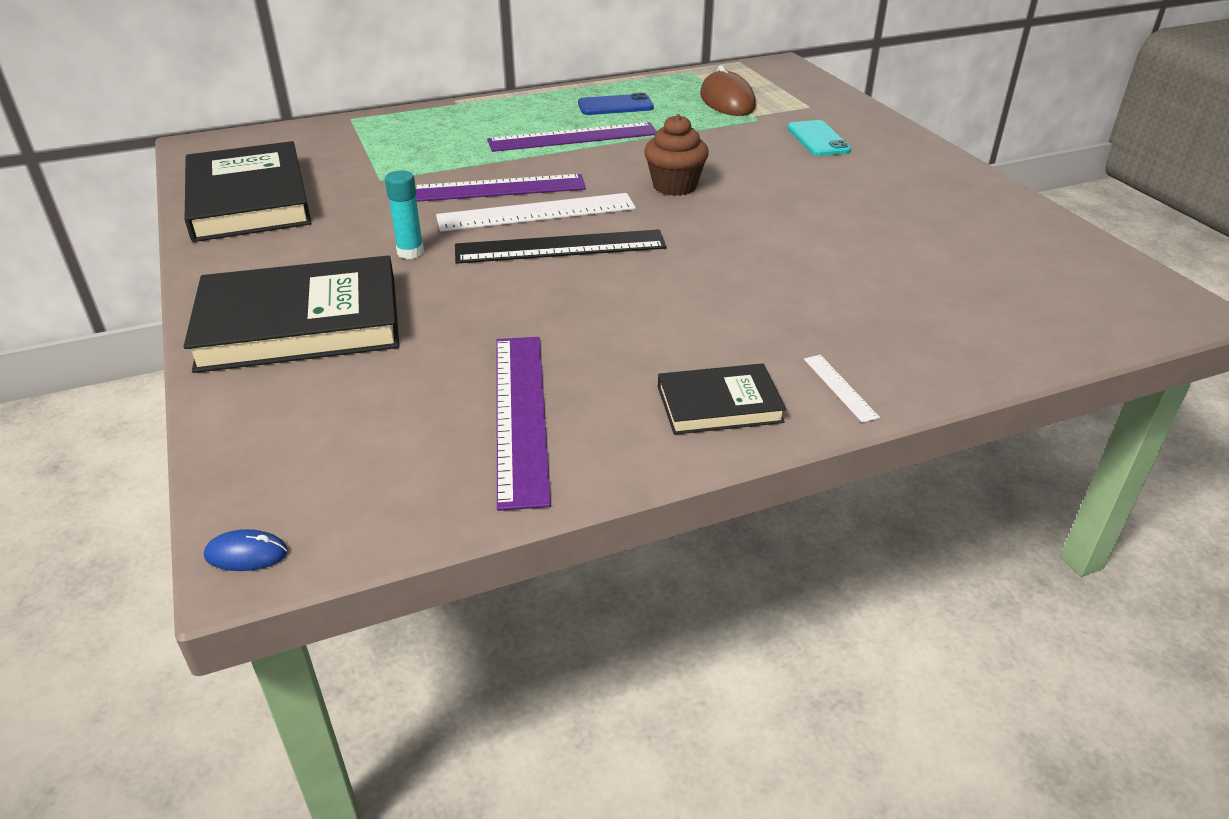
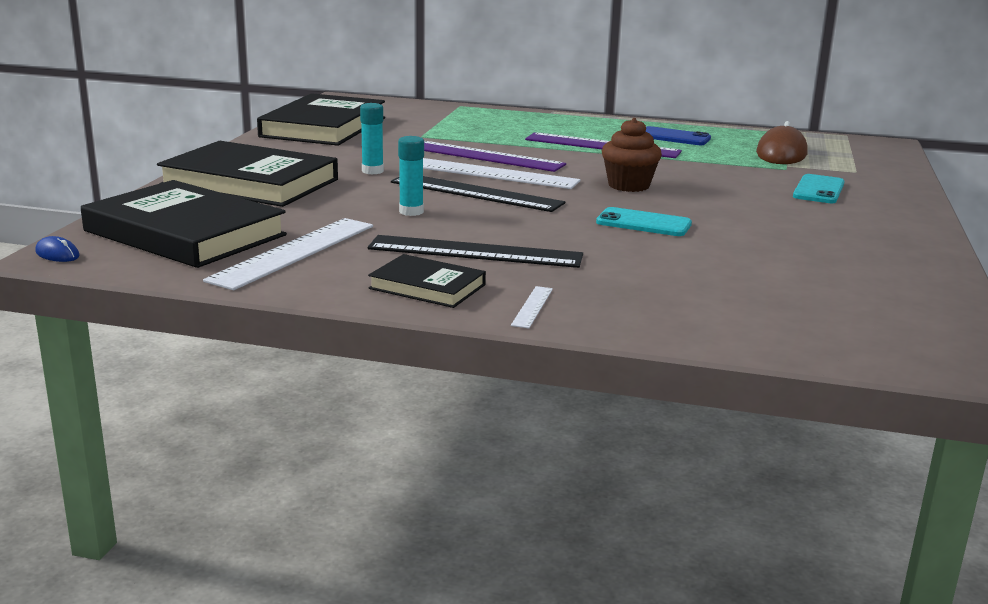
camera: 35 degrees right, 15 degrees down
(353, 441) = (185, 233): none -> black book
(520, 415) = (294, 252): purple ruler -> white ruler
(542, 300) = (411, 212): none -> turquoise glue stick
(685, 334) = (475, 252): none -> black ruler
(759, 233) = (643, 223): none -> turquoise phone

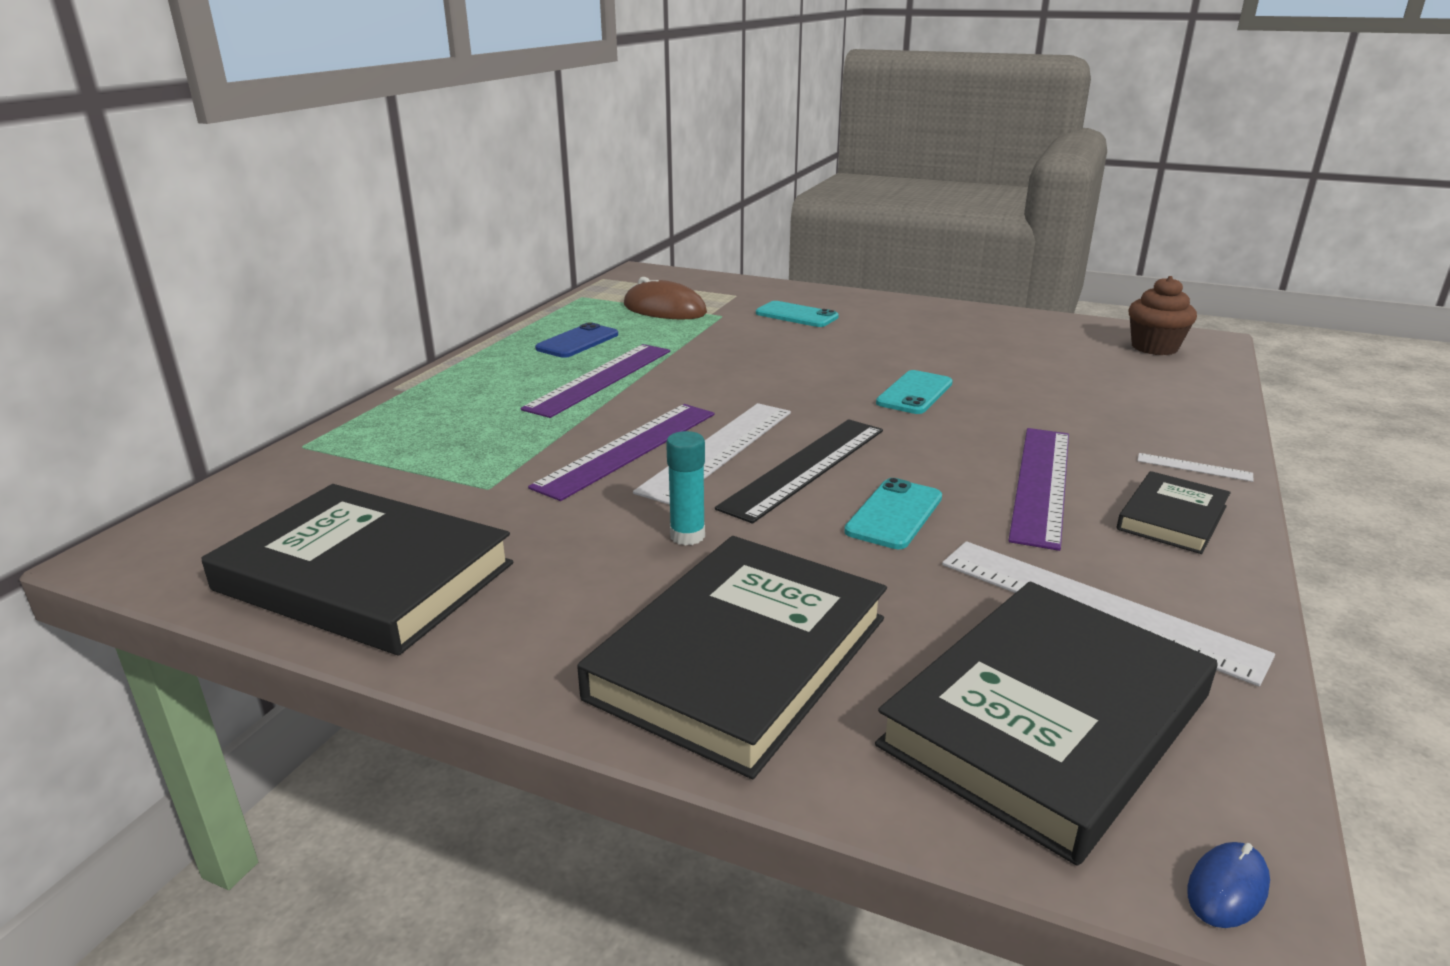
camera: 80 degrees left, 5 degrees up
(411, 212) = (894, 514): turquoise glue stick -> turquoise phone
(475, 252) = (1041, 483): black ruler -> purple ruler
(628, 185) = (777, 384): brown cupcake -> brown cupcake (1154, 347)

